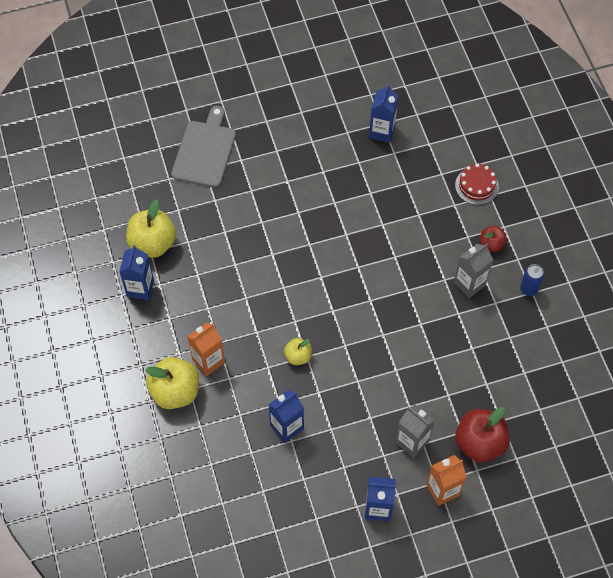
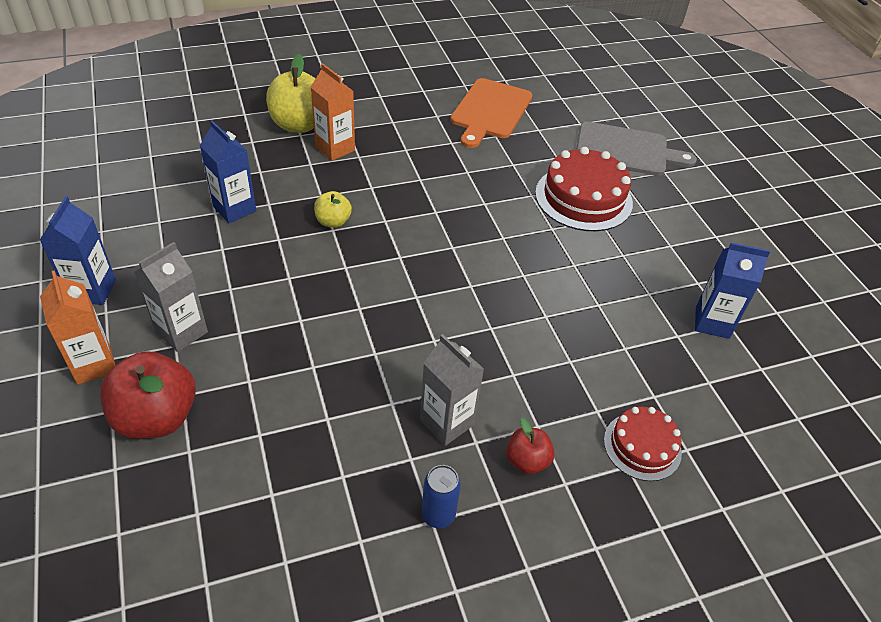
camera: 85 degrees right, 15 degrees down
(140, 288) = (431, 102): blue carton -> none
(153, 243) = (490, 111): yellow apple -> orange cutting board
(264, 188) = (583, 198): none -> red cake

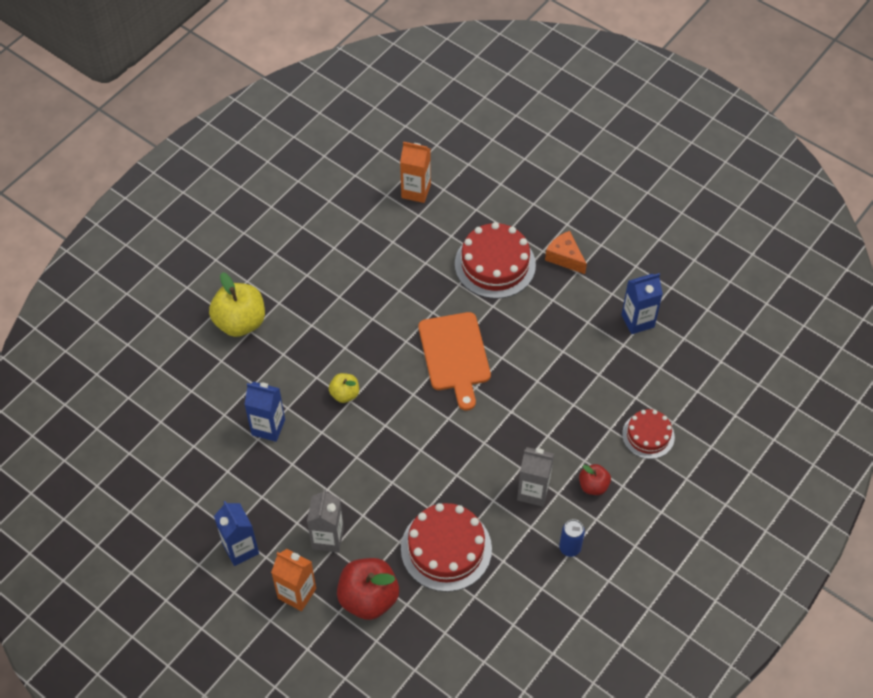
camera: 30 degrees left, 10 degrees up
(291, 420) = (446, 548): none -> red cake
(335, 148) = (288, 328): orange carton -> orange carton (416, 191)
(490, 111) = (369, 218): orange cutting board -> orange cutting board (455, 355)
(626, 150) = (494, 198): grey cutting board -> none
(665, 227) = (565, 257): none -> orange cheese

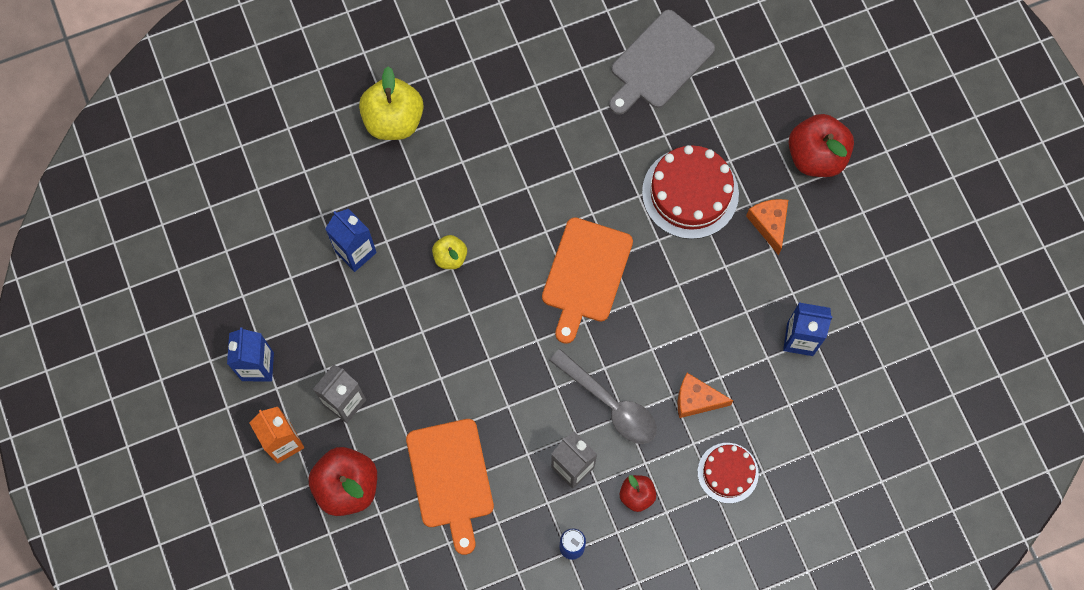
camera: 30 degrees right, 15 degrees up
(416, 191) = (659, 63): orange carton -> grey cutting board
(446, 548) = (451, 478): red cake -> orange cutting board
(531, 433) = (610, 404): none -> grey spoon
(567, 199) = (816, 156): none -> red apple
(592, 398) = (696, 400): none -> orange cheese

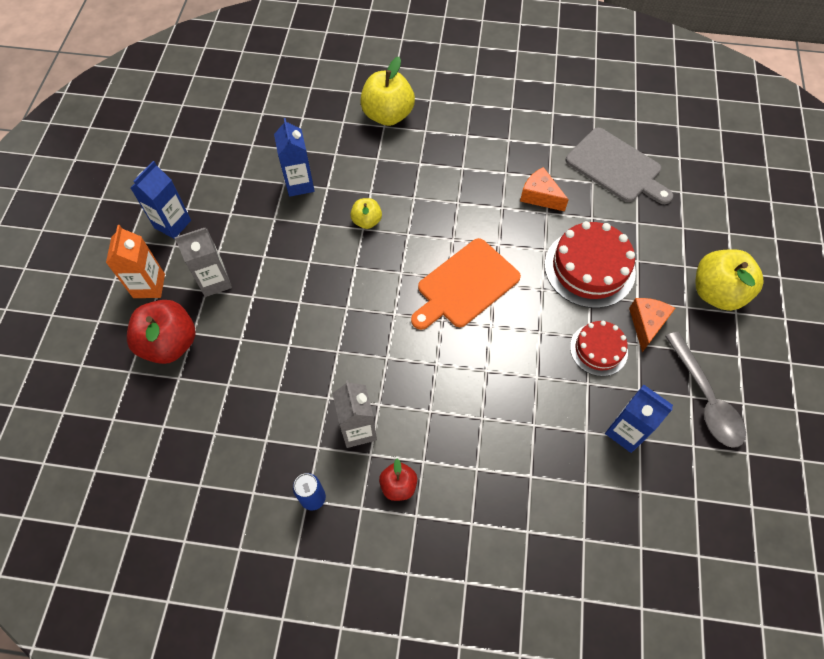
camera: 30 degrees right, 10 degrees down
(451, 478) = (253, 382): orange cutting board -> none
(610, 404) = (423, 395): grey spoon -> grey spoon (705, 398)
(659, 63) = (616, 167): grey cutting board -> grey cutting board turned 120 degrees counterclockwise
(696, 400) = (501, 433): orange cheese -> orange cheese (540, 196)
(727, 473) = (493, 513): red cake -> red cake (598, 349)
(816, 156) = (716, 292): red apple -> yellow apple

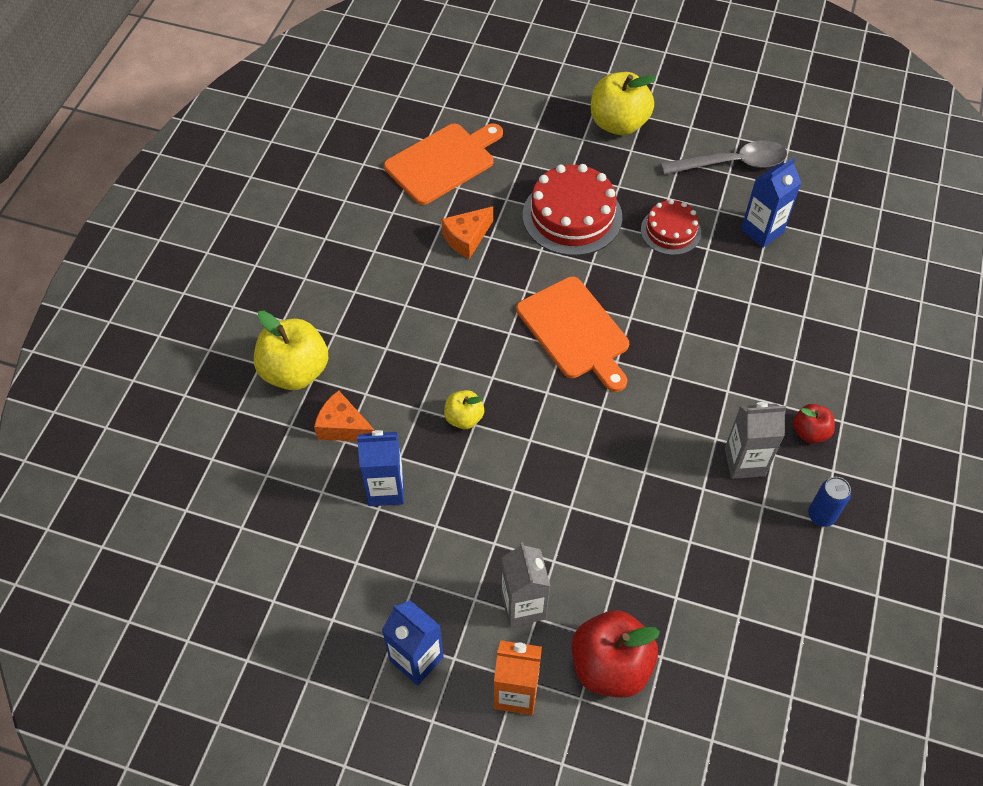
camera: 80 degrees left, 5 degrees down
(616, 167) = (443, 162): grey cutting board -> orange cutting board
(646, 324) = (647, 186): orange cheese -> orange cheese (343, 427)

